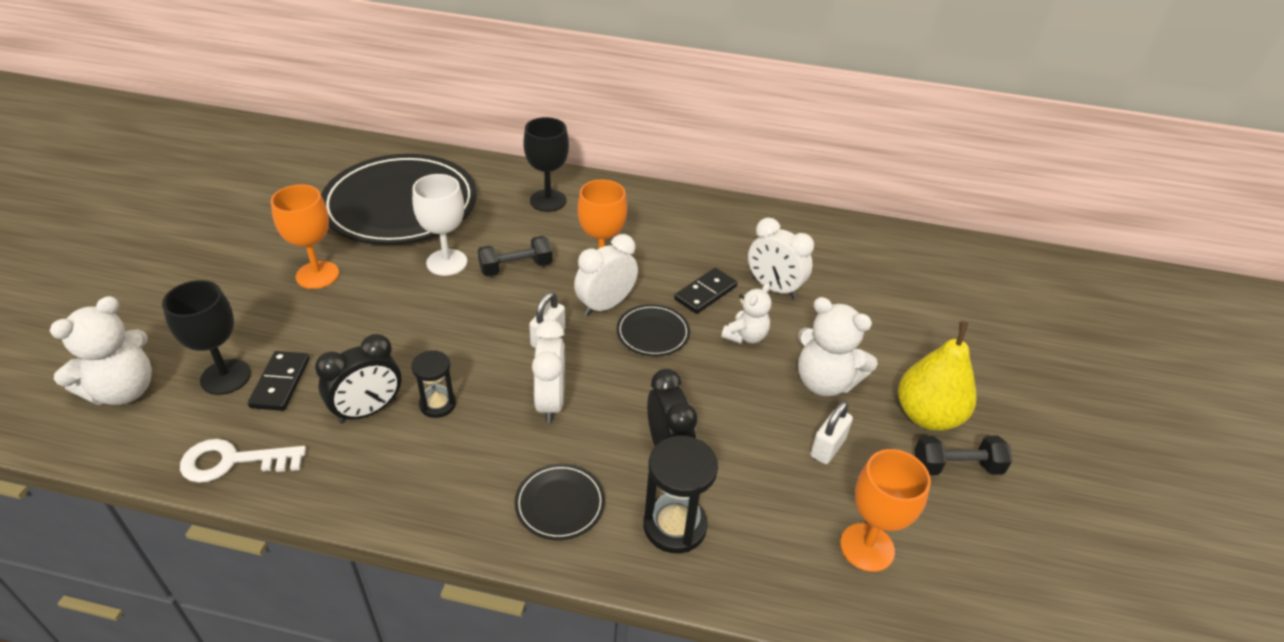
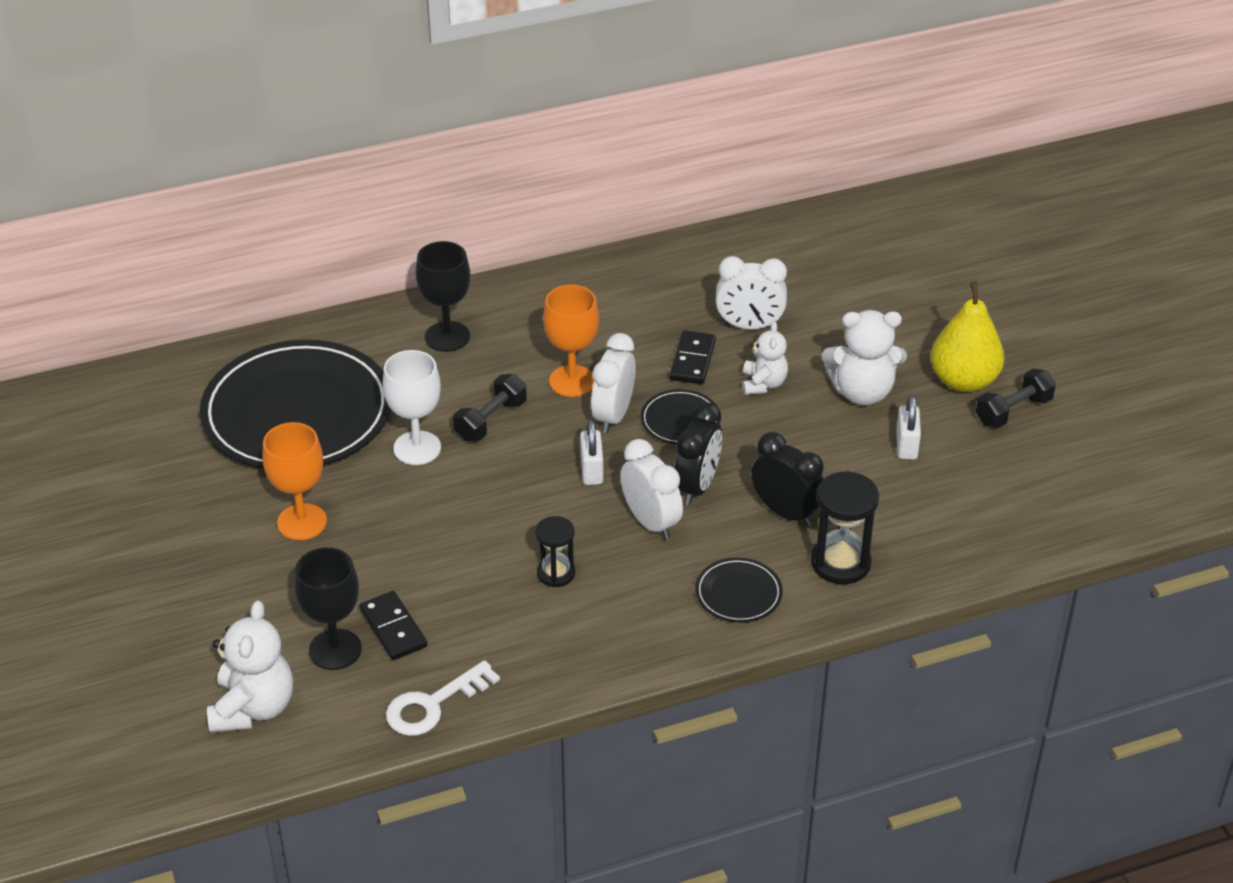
camera: 30 degrees left, 0 degrees up
(368, 410) = (501, 609): black clock -> black clock (697, 486)
(867, 547) = (991, 504): orange goblet -> none

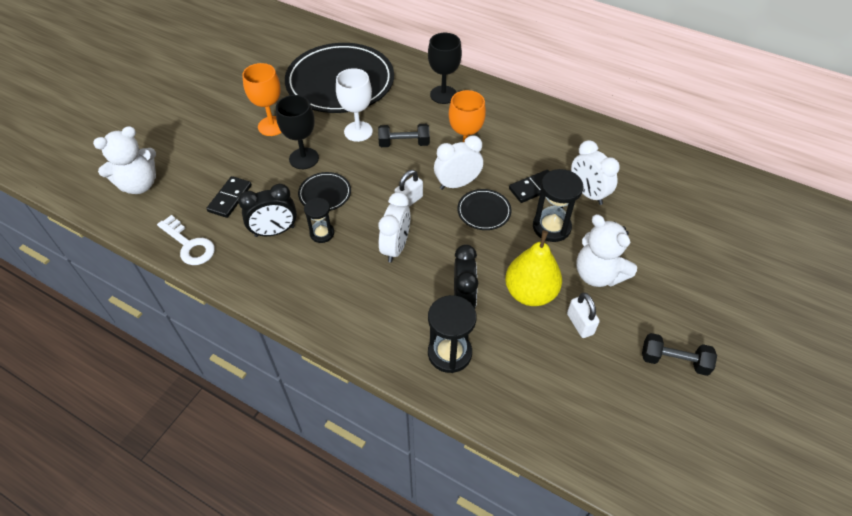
camera: 50 degrees right, 10 degrees up
(335, 649) = (199, 187): black goblet -> black goblet (304, 158)
(433, 705) = (189, 245): white key -> white key turned 150 degrees counterclockwise
(697, 486) = (442, 249): black clock -> black clock (274, 231)
(738, 593) = (379, 319): black plate -> black plate (325, 193)
(763, 384) = (551, 227): white teddy bear -> black hourglass
(906, 445) = (580, 324): white padlock -> white padlock turned 75 degrees counterclockwise
(963, 381) = (667, 317): yellow pear -> yellow pear (530, 293)

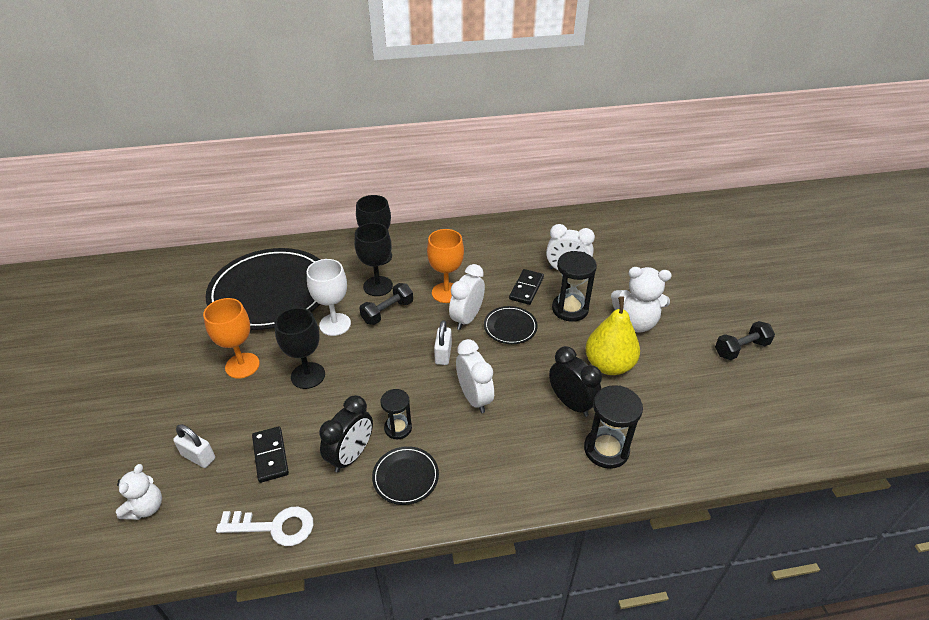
camera: 40 degrees left, 10 degrees down
(139, 184) = (146, 508): white teddy bear -> white teddy bear, size x0.62
(325, 193) = (362, 393): black plate -> black plate (405, 477)
(418, 119) = (378, 286): none -> black goblet
(580, 324) = (663, 364): white padlock -> white padlock (198, 457)

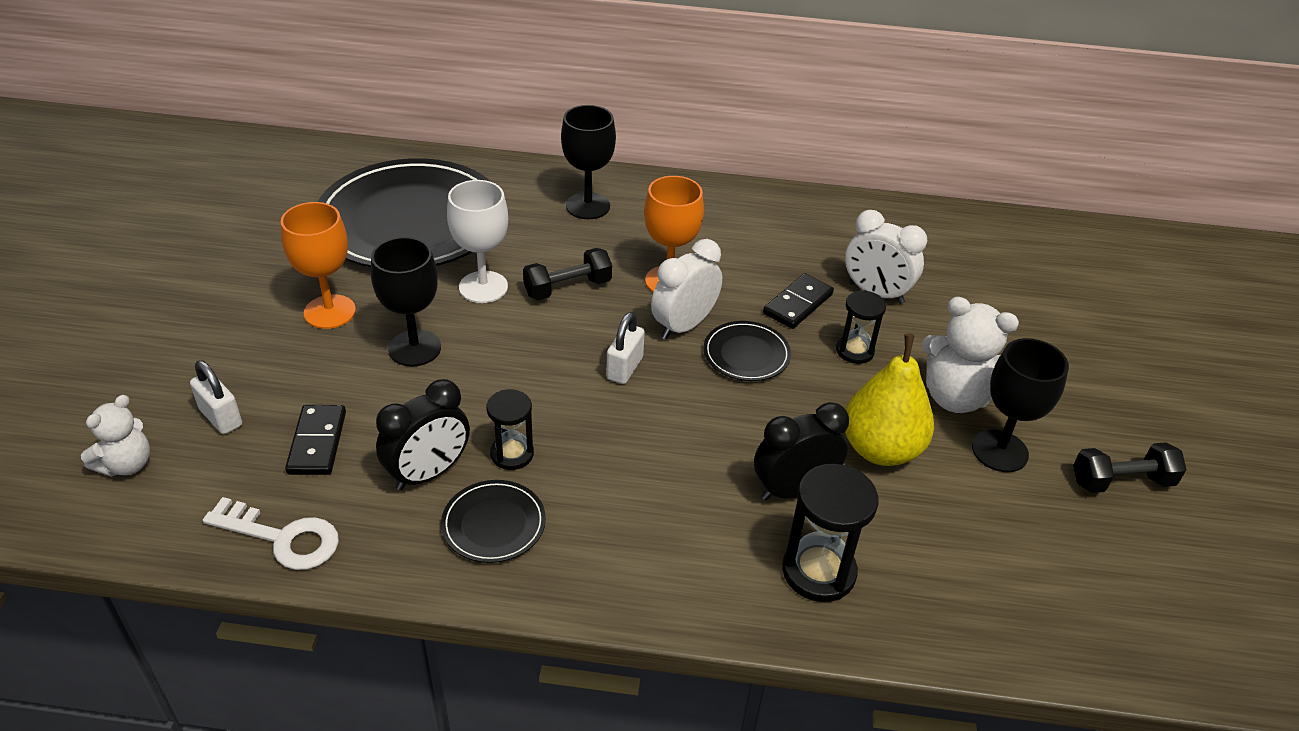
camera: 15 degrees right, 0 degrees up
(378, 286) = (569, 248): black goblet -> black goblet (999, 451)
(474, 398) = (644, 442): white clock -> none
(570, 309) = (855, 351): black hourglass -> black hourglass, size x0.63
(571, 403) = (793, 489): black clock -> black clock turned 90 degrees counterclockwise

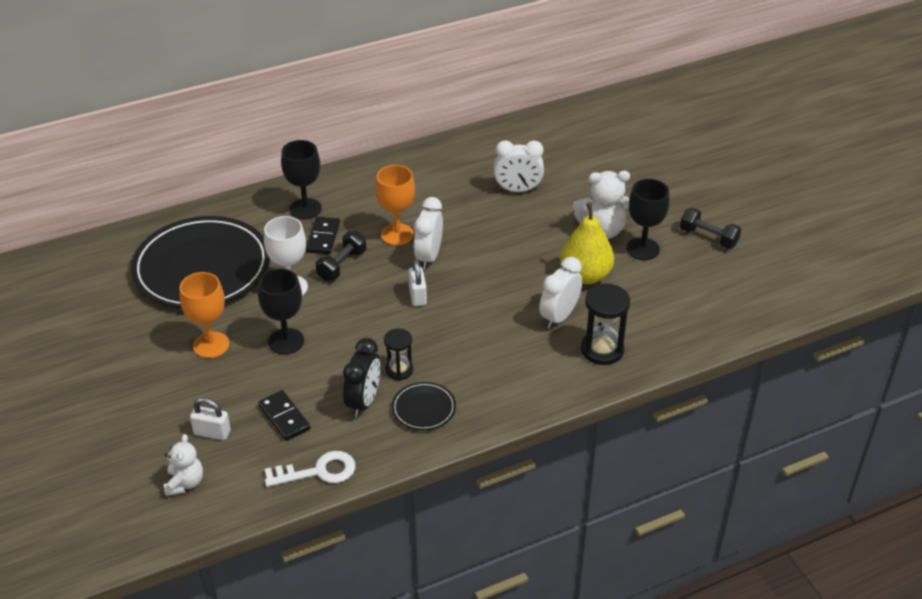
camera: 30 degrees left, 0 degrees up
(746, 354) = (476, 257): black plate -> none
(793, 489) = (559, 317): black clock -> white clock
(798, 304) = (481, 215): black domino -> black domino (323, 237)
(855, 351) = (532, 229): black hourglass -> none
(1121, 482) = (708, 237): black dumbbell -> black dumbbell turned 75 degrees clockwise

